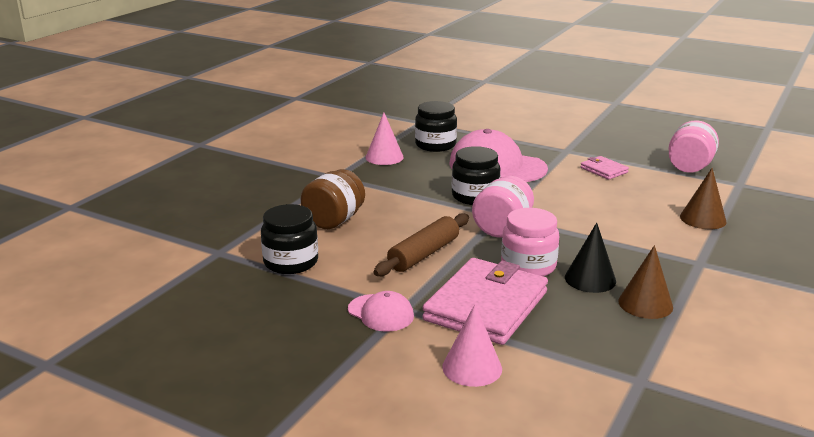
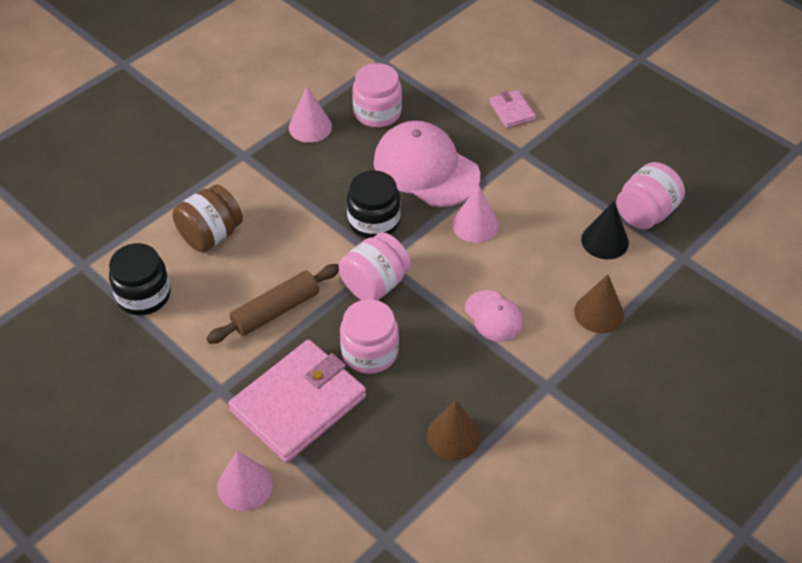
camera: 15 degrees right, 25 degrees up
(381, 313) = (196, 391): pink cap -> pink cap (493, 316)
(435, 145) = (377, 112): black jar -> pink jar
(561, 188) = (475, 225): none -> pink cone
(590, 279) = (420, 386): black cone -> black cone (605, 241)
(604, 170) = (542, 200): pink wallet -> pink wallet (512, 111)

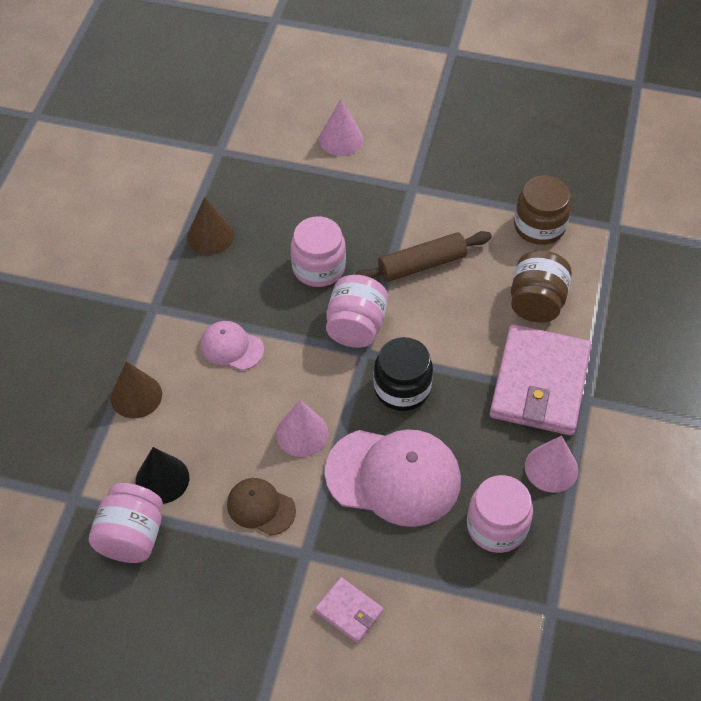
camera: 150 degrees right, 5 degrees up
(143, 295) = (539, 226): black jar -> brown jar
(276, 311) = (422, 264): brown rolling pin -> brown rolling pin turned 45 degrees clockwise
(298, 404) = (345, 205): pink wallet -> pink wallet (539, 383)
(537, 191) = (261, 507): none -> brown cap

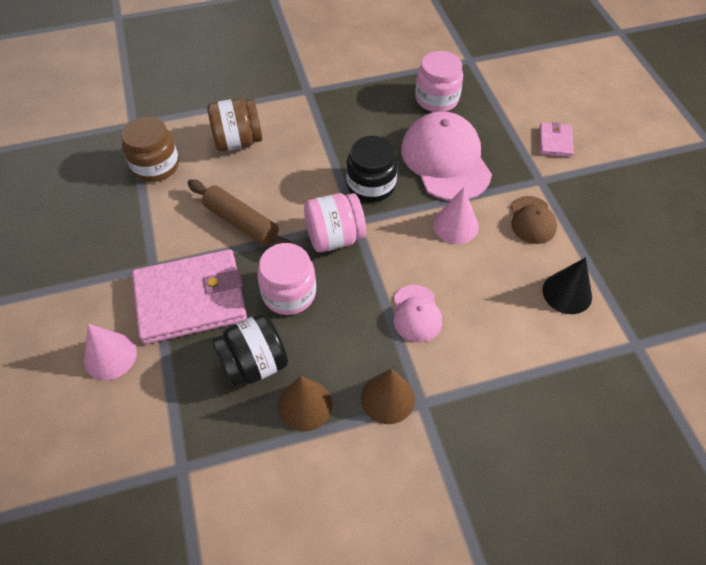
camera: 120 degrees left, 0 degrees up
(132, 536) = (624, 285): pink jar -> none
(136, 396) = (517, 358): brown cone -> brown cone (387, 398)
(269, 219) = (254, 364): none -> black jar
(539, 383) = (311, 116): pink wallet -> pink wallet (190, 299)
(551, 468) = (374, 89): pink cone -> none

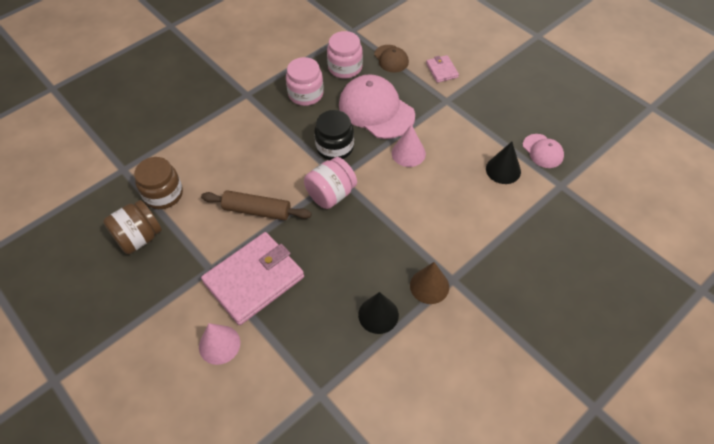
camera: 25 degrees left, 0 degrees up
(238, 141) = (217, 152): brown jar -> brown jar (139, 238)
(254, 364) = (327, 304): black jar -> none
(289, 293) = (322, 246): pink jar -> pink jar (306, 94)
(305, 405) = (378, 315): brown cone -> black cone
(416, 313) = (416, 223): pink cap -> pink cap (542, 151)
(532, 220) = (456, 130): brown cap -> brown cap (391, 59)

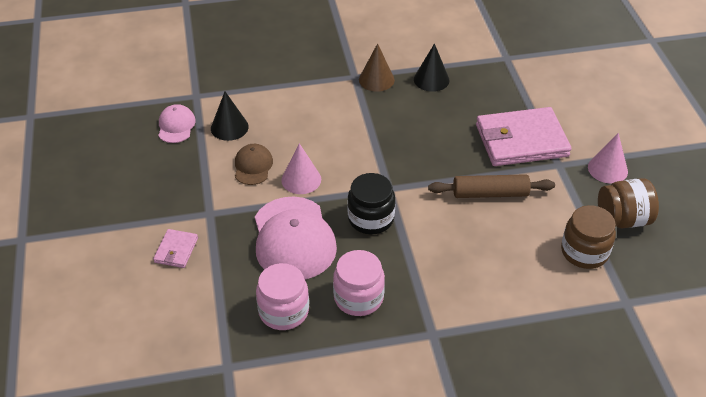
camera: 150 degrees left, 10 degrees down
(219, 344) = (571, 111): pink cone -> pink cone (607, 169)
(257, 211) = (490, 193): brown rolling pin -> brown rolling pin turned 45 degrees counterclockwise
(331, 194) = (407, 176): pink jar -> none
(391, 59) = (217, 295): brown cap -> brown cap (253, 166)

